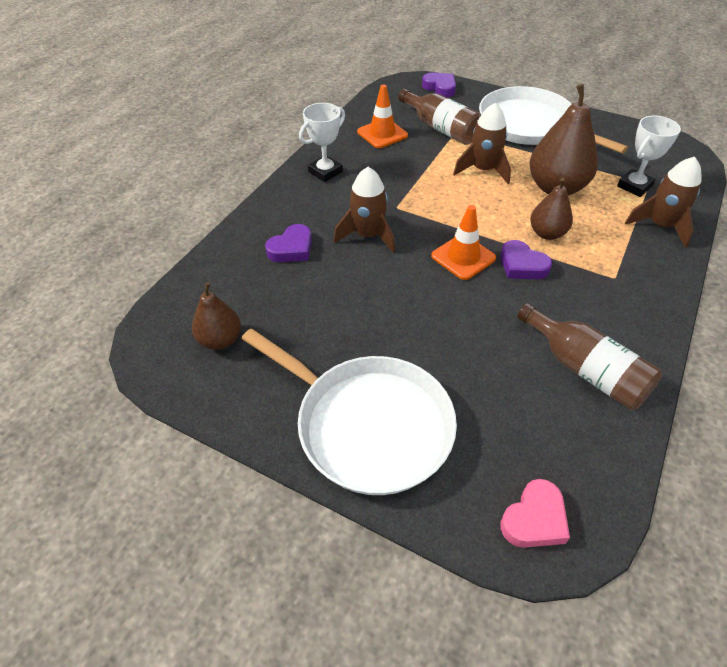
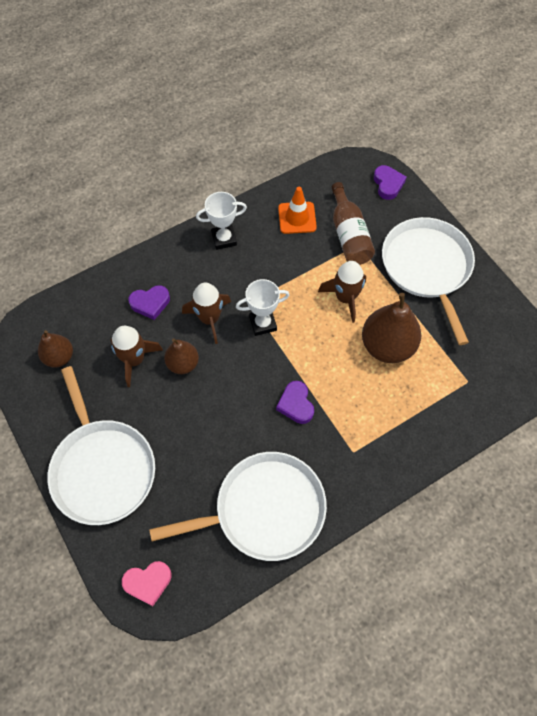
camera: 30 degrees right, 15 degrees up
(463, 257) = (260, 374): orange traffic cone -> none
(547, 233) = (339, 386): brown pear -> brown pear (183, 364)
(585, 369) = (264, 509): brown bottle -> white pan
(634, 186) = (453, 377): white trophy -> white trophy (263, 323)
(660, 225) = (435, 426): brown rocket -> brown rocket (134, 359)

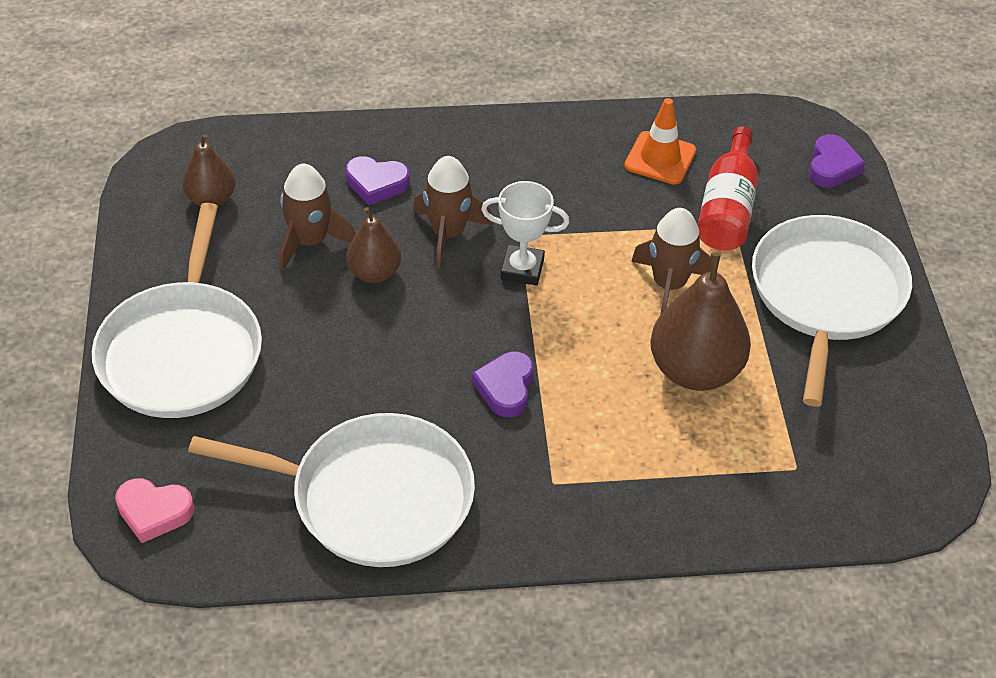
camera: 25 degrees right, 15 degrees down
(224, 239) = (533, 145): white trophy -> none
(349, 235) = (727, 208): brown bottle -> red bottle

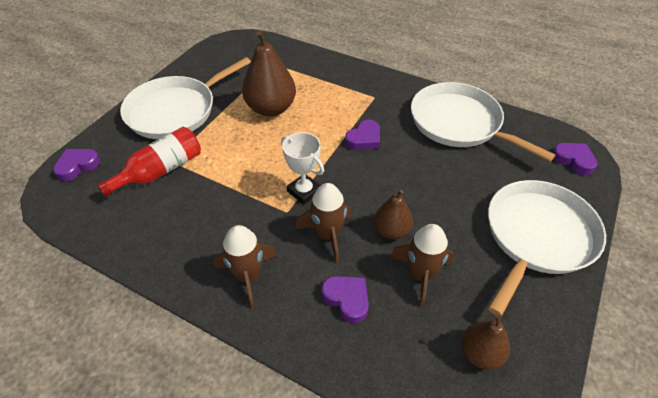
camera: 145 degrees left, 0 degrees up
(154, 512) = (573, 160): pink heart -> purple heart
(660, 158) = (155, 219): orange traffic cone -> none
(669, 285) = (238, 147): brown rocket -> brown rocket (248, 275)

